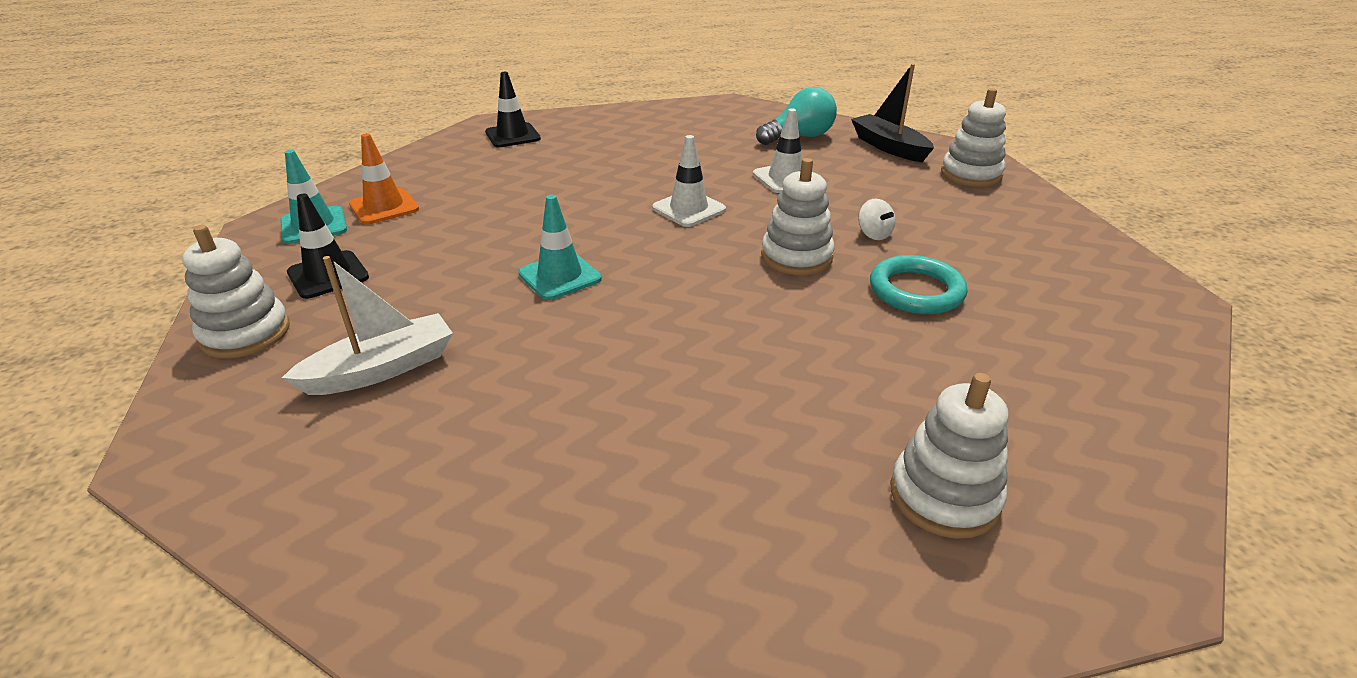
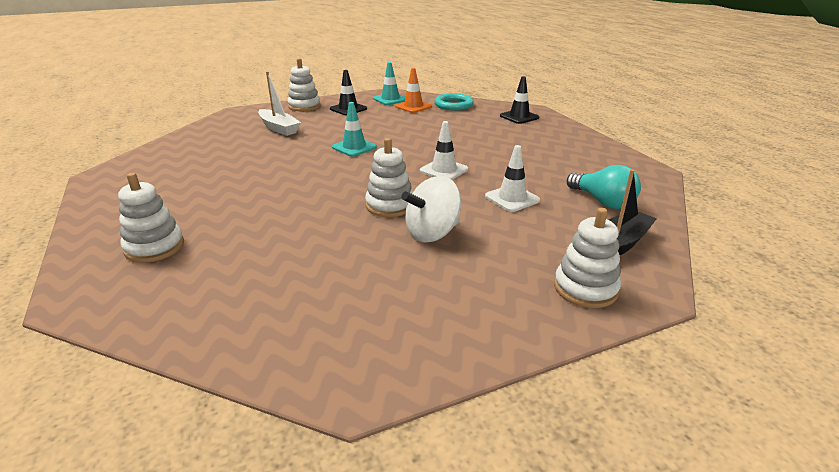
camera: 80 degrees right, 5 degrees down
(873, 234) = (432, 233): white spinning top -> white spinning top, size x2.08
(916, 291) = (352, 247): turquoise ring -> turquoise ring (453, 105)

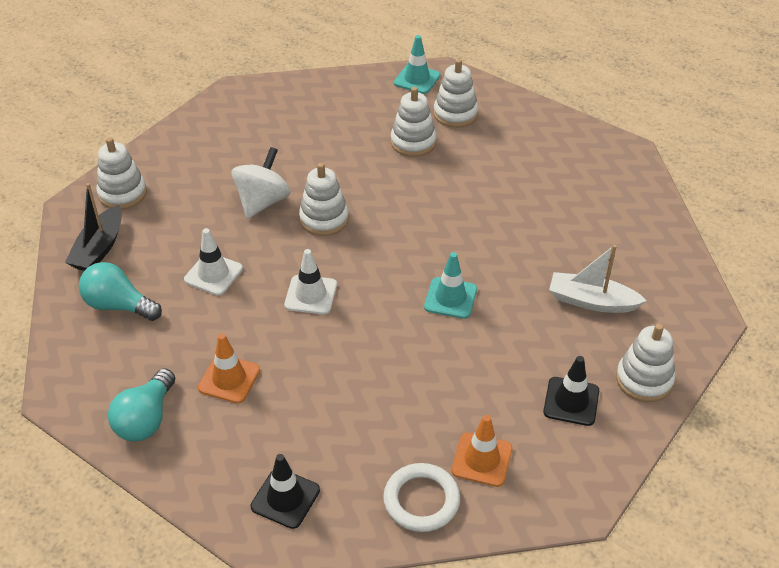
camera: 150 degrees right, 15 degrees up
(235, 236) = (413, 142): none -> white stacking toy
(390, 99) = (545, 473): turquoise traffic cone -> turquoise traffic cone (417, 79)
(453, 105) = (421, 500): turquoise ring -> white ring
(528, 152) = (229, 379): none -> orange traffic cone
(590, 151) = (146, 419): none -> turquoise light bulb

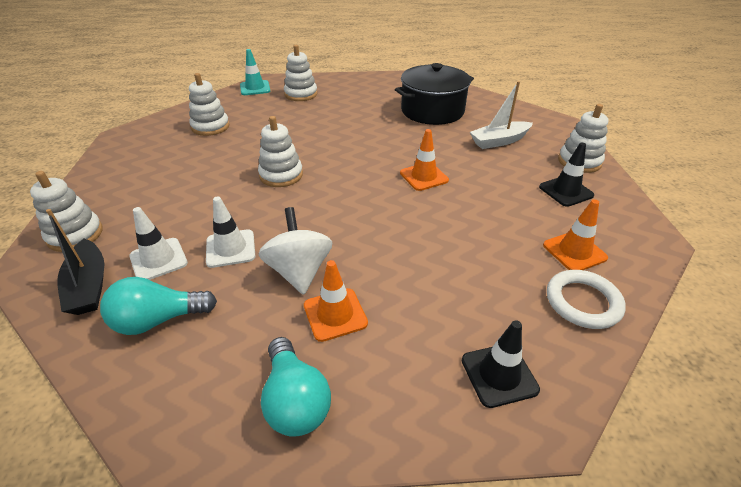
camera: 40 degrees left, 5 degrees down
(262, 202) = (219, 186): white spinning top -> white spinning top (299, 271)
(311, 295) = (329, 221): white traffic cone -> white traffic cone (158, 259)
(413, 142) = (291, 115): white stacking toy -> white stacking toy (210, 127)
(450, 298) = (424, 177): turquoise traffic cone -> orange traffic cone
(573, 217) = (432, 111): none -> black pot

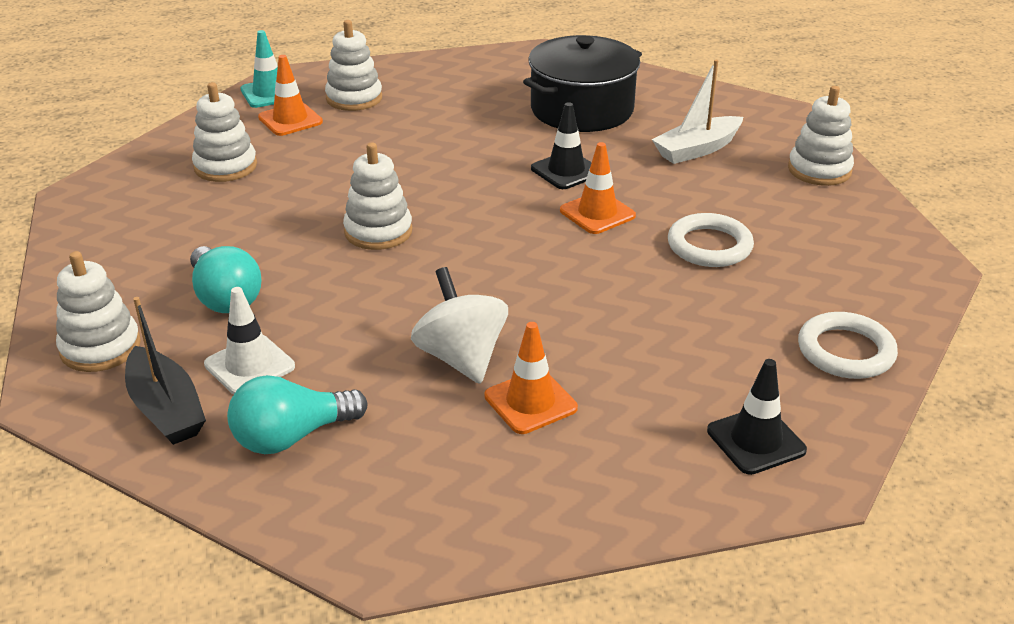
camera: 10 degrees left, 5 degrees down
(230, 248) = (349, 340): white traffic cone -> none
(295, 400) = (515, 497): turquoise light bulb -> turquoise light bulb (225, 297)
(494, 207) = (709, 246): none -> white ring
(566, 191) = (805, 214): black traffic cone -> black traffic cone (566, 171)
(574, 251) = (827, 292): orange traffic cone -> orange traffic cone (290, 120)

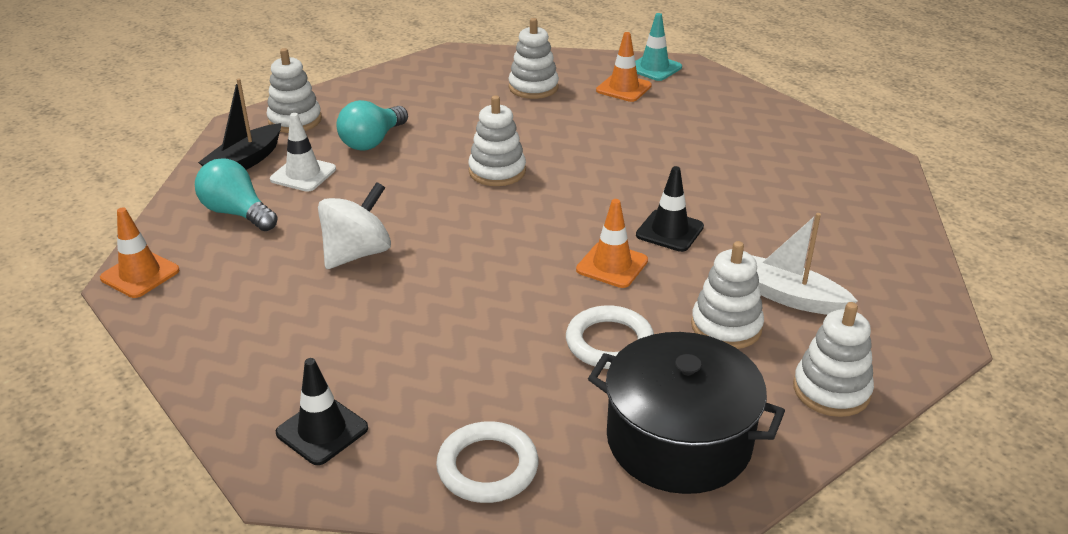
camera: 65 degrees right, 0 degrees up
(354, 98) = (686, 101): white stacking toy -> white stacking toy (726, 326)
(530, 402) = (319, 299): orange traffic cone -> orange traffic cone (140, 274)
(582, 109) = (793, 211): black pot -> black pot (678, 440)

